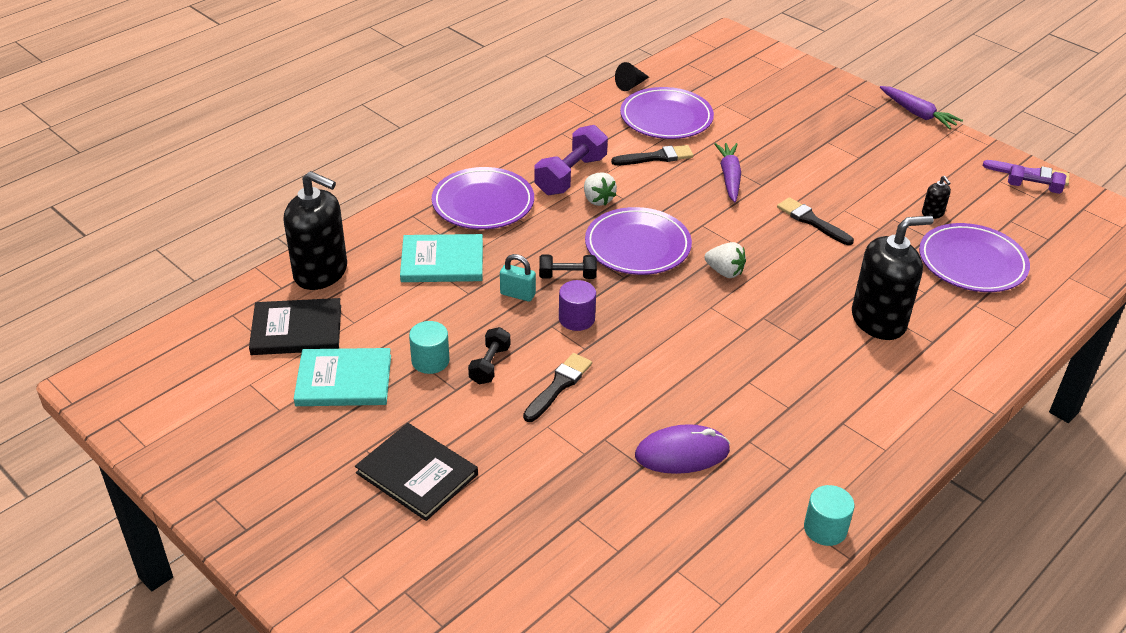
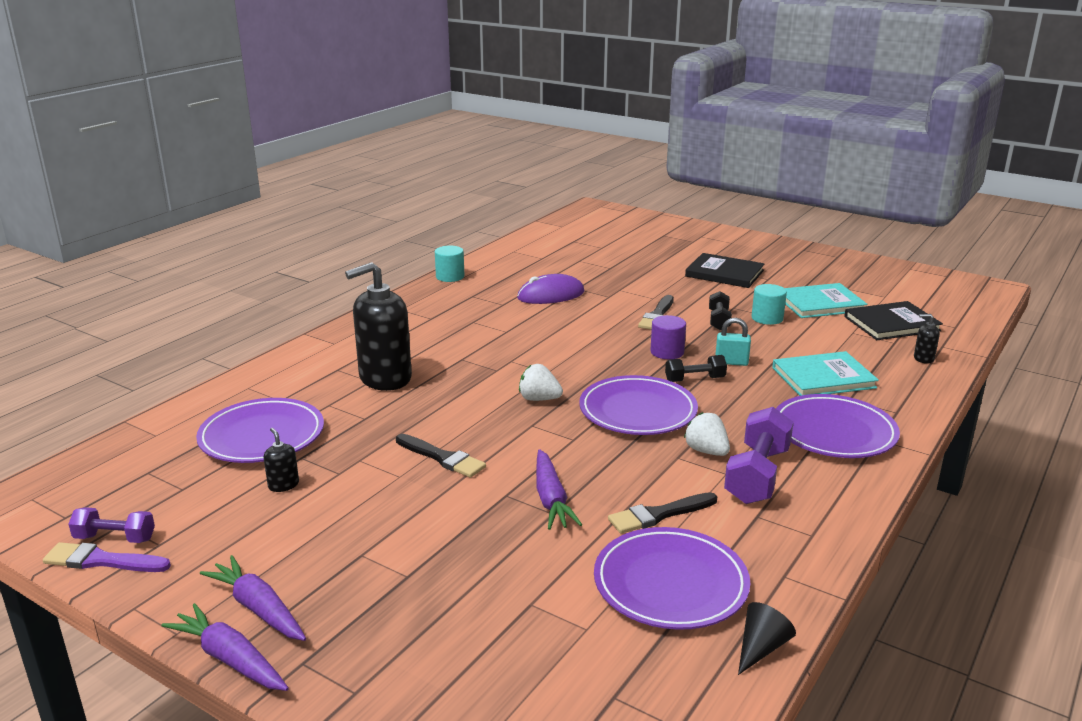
camera: 170 degrees right, 15 degrees down
(321, 272) = (923, 358): black soap dispenser -> black soap dispenser, size x0.41
(913, 135) = (258, 608): none -> purple carrot

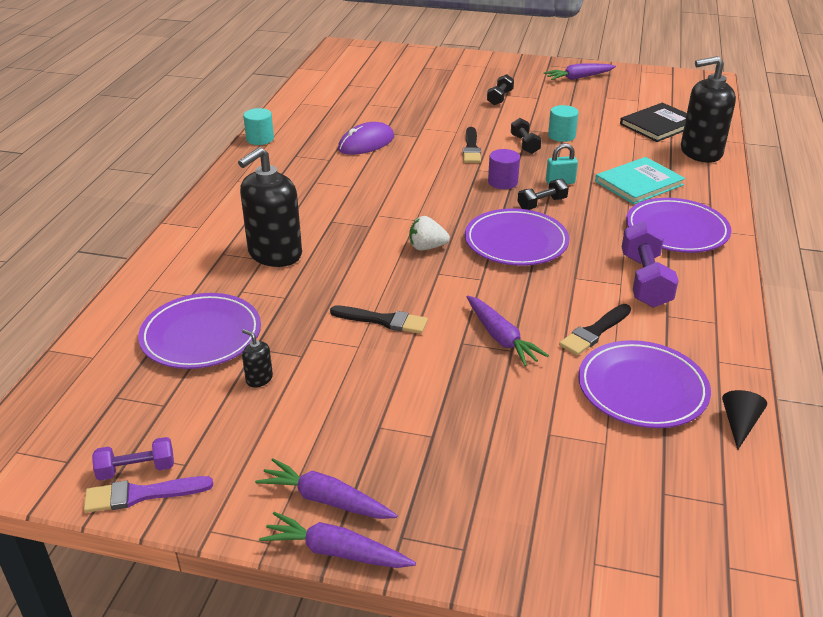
camera: 20 degrees left, 10 degrees up
(706, 451) = (593, 267): white strawberry -> none
(724, 273) = (500, 98): black book -> black dumbbell
(820, 304) = (594, 115): turquoise book -> none
(829, 266) = (578, 78): none -> purple carrot
(923, 358) = (700, 152): black soap dispenser -> black soap dispenser, size x2.44

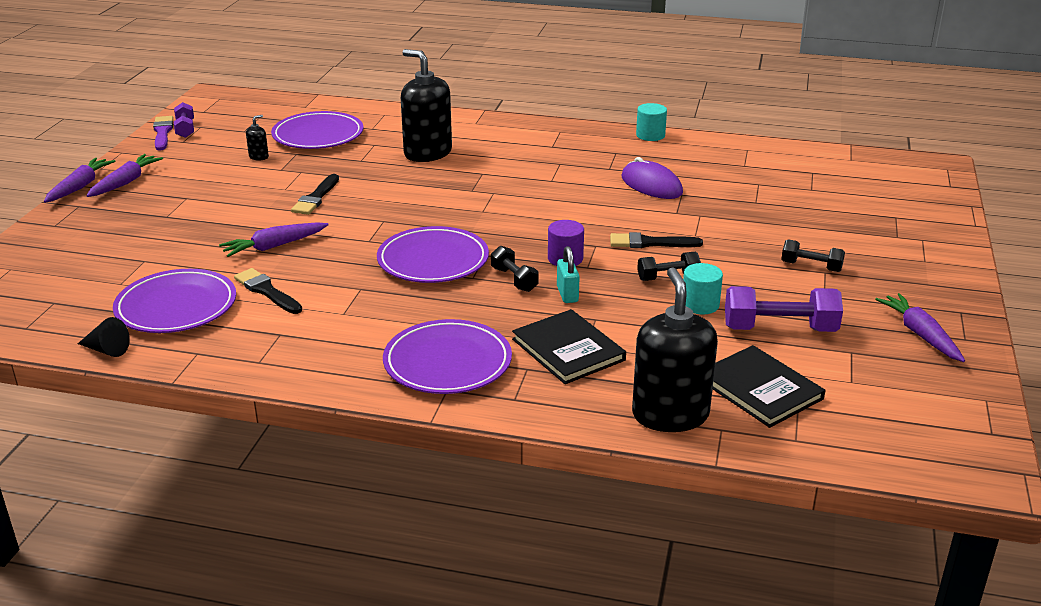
camera: 90 degrees right, 5 degrees down
(427, 247) = (429, 216): white strawberry -> none
(639, 183) = (568, 350): turquoise book -> black book
(645, 280) = (345, 328): purple dumbbell -> purple dumbbell (779, 329)

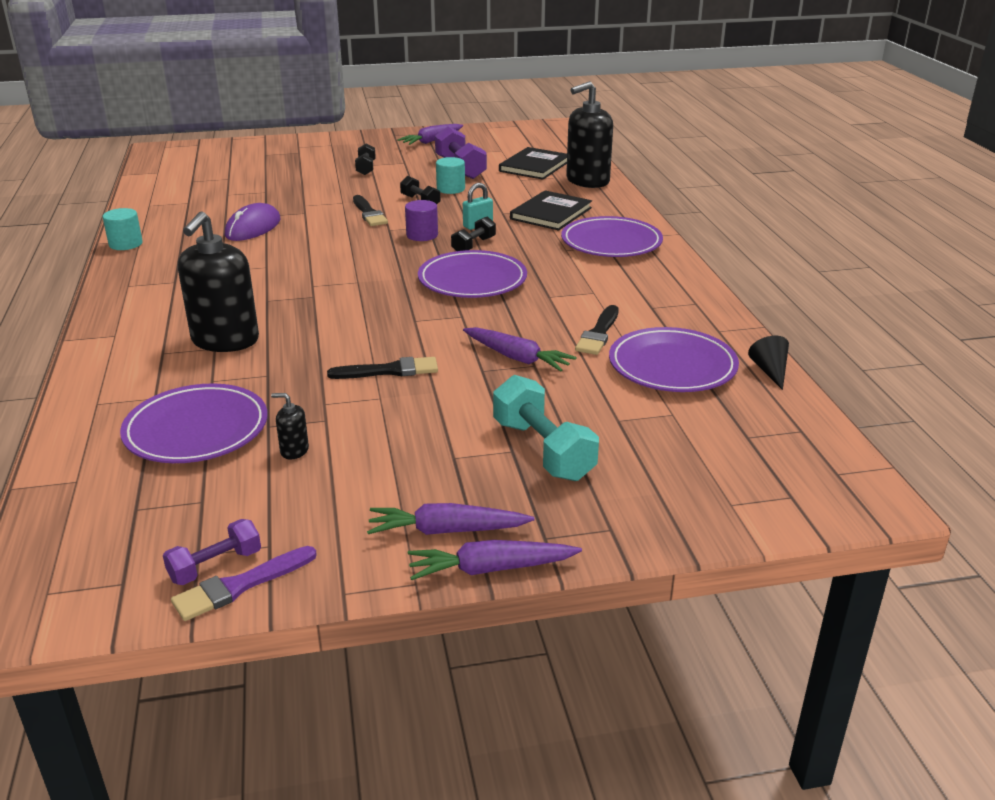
camera: 115 degrees left, 0 degrees up
(152, 225) = (543, 450): none -> turquoise dumbbell

